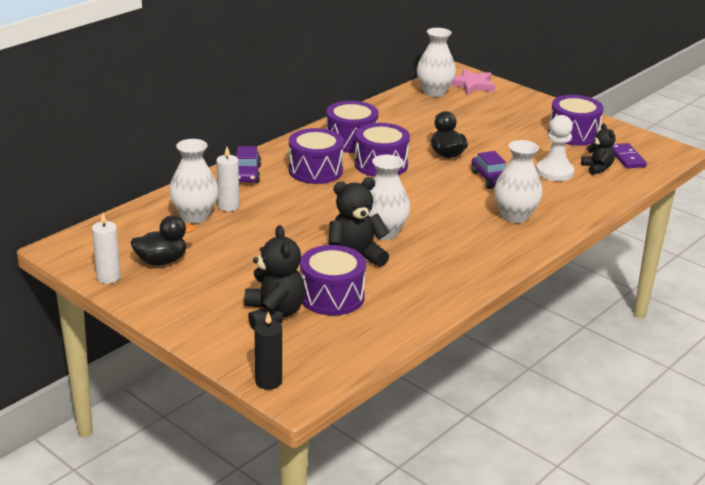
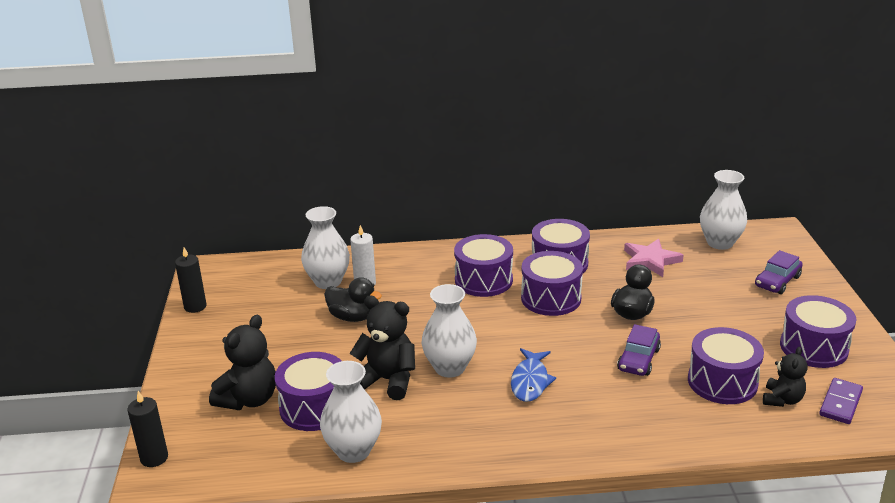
camera: 45 degrees right, 0 degrees up
(108, 277) = (195, 306): white candle -> black candle
(161, 261) = (247, 310): black duck -> black duck (352, 317)
(246, 174) = (423, 260): purple car -> purple car (777, 281)
(448, 218) = (530, 381): none -> blue fish
(471, 85) = (774, 249): pink star -> pink star (650, 260)
(515, 216) = (601, 411): white vase -> white vase (353, 451)
(554, 172) = (722, 382): white pawn -> purple drum

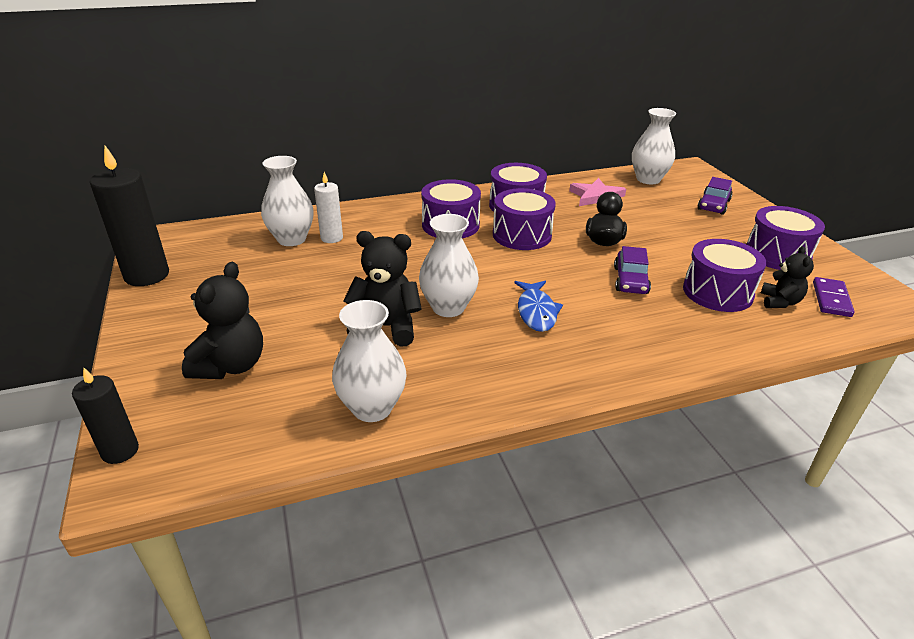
camera: 15 degrees left, 5 degrees up
(195, 306) = (147, 275): black candle -> black candle, size x1.73
(314, 407) = (311, 365): purple drum -> none
(352, 317) = (328, 269): black duck -> none

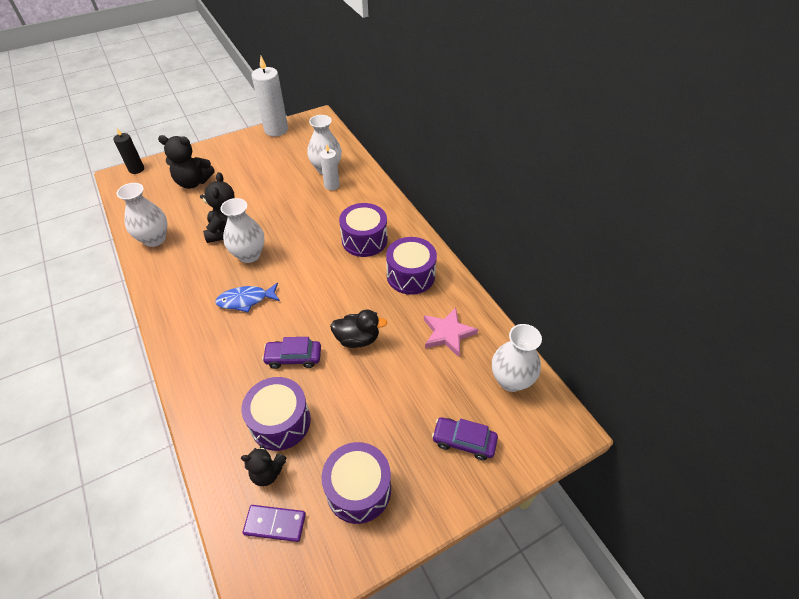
camera: 80 degrees right, 15 degrees up
(147, 275) = (276, 130): black candle -> white candle
(522, 235) = (357, 283): purple drum -> none

